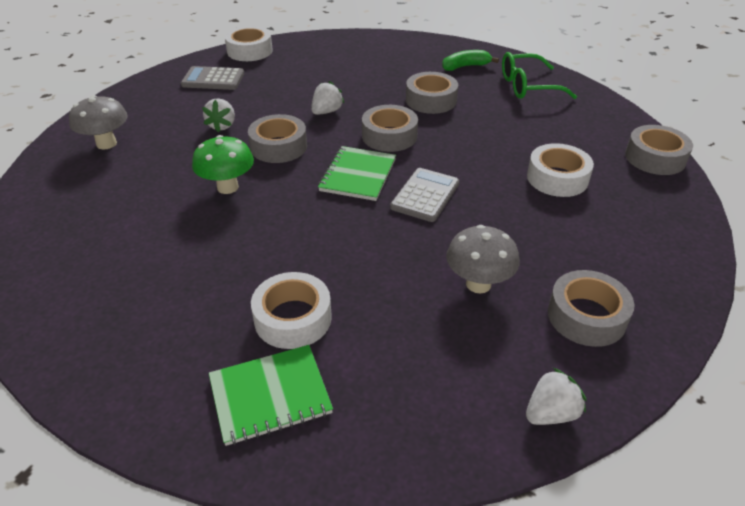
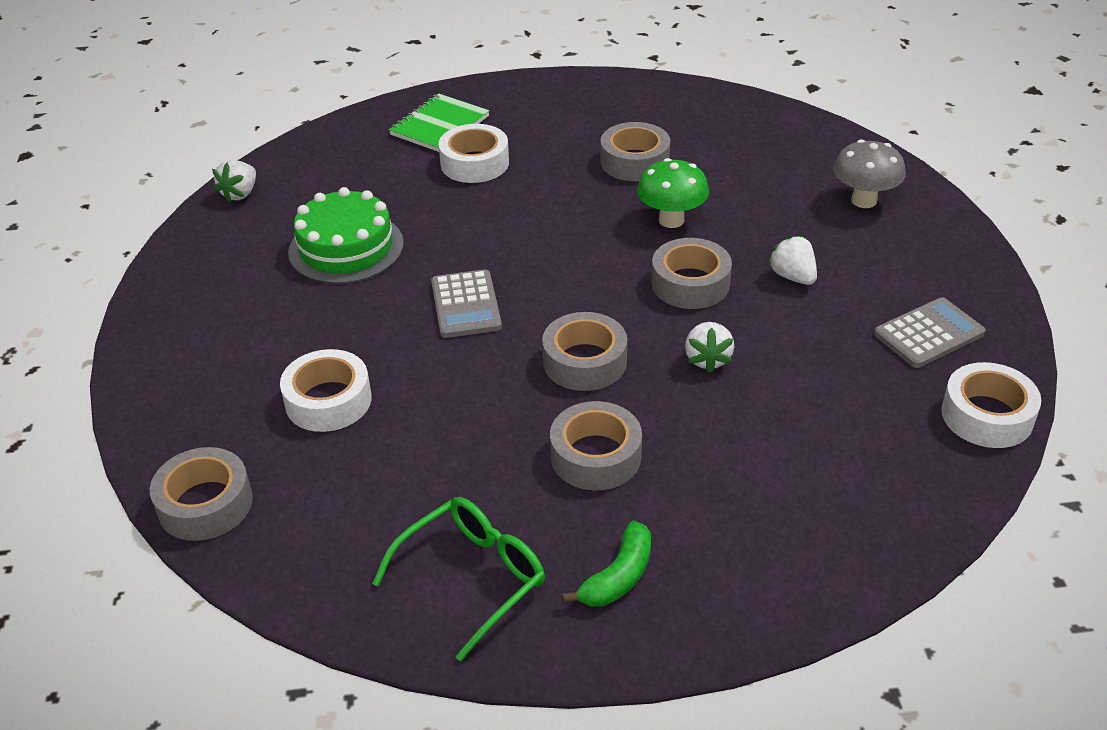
camera: 145 degrees right, 0 degrees up
(358, 175) = (561, 293): green notebook -> none
(478, 284) = (346, 248): grey mushroom -> green cake
(586, 316) = (235, 264): grey tape -> grey tape (634, 161)

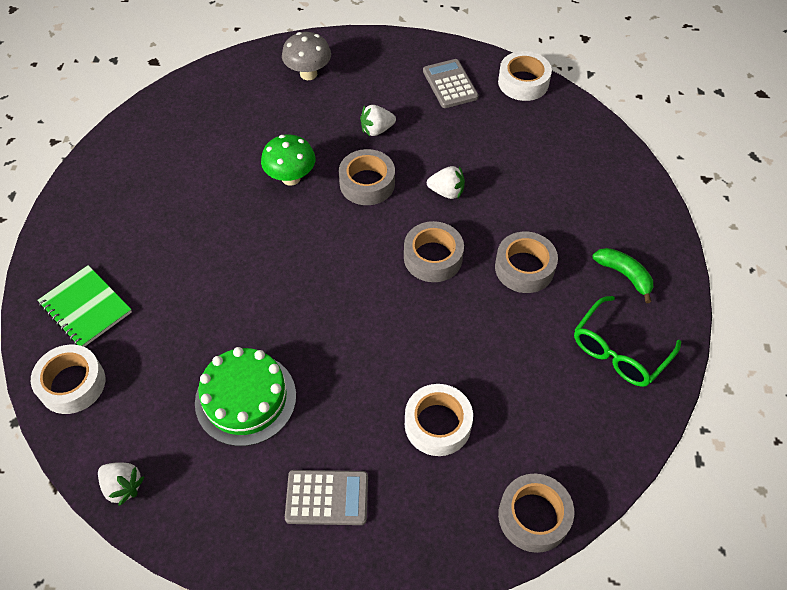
camera: 80 degrees left, 15 degrees up
(466, 305) = (350, 320): grey calculator -> grey calculator (327, 497)
(472, 578) = (619, 351): green glasses -> green glasses turned 105 degrees counterclockwise
(474, 163) = (159, 289): white tape -> white tape (72, 384)
(634, 161) = (206, 183): grey tape -> none

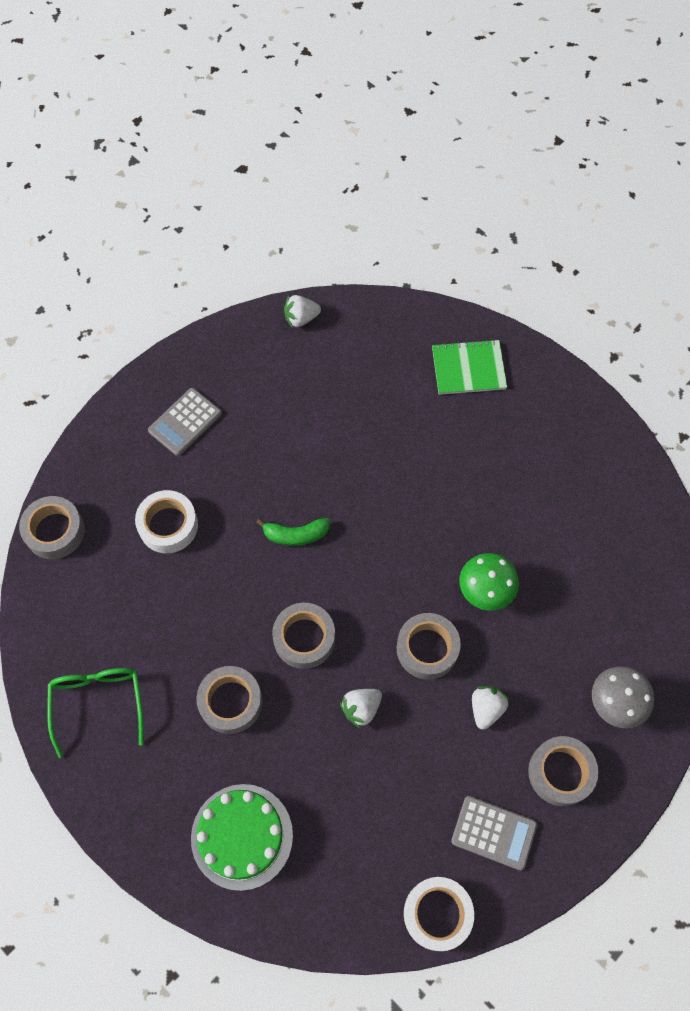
camera: 130 degrees right, 10 degrees up
(72, 384) = (406, 329): white tape -> none
(245, 398) = (300, 422): green cake -> green cake (242, 836)
(380, 75) = (560, 772): none -> grey tape
(624, 275) = (151, 778): green banana -> green banana (296, 535)

